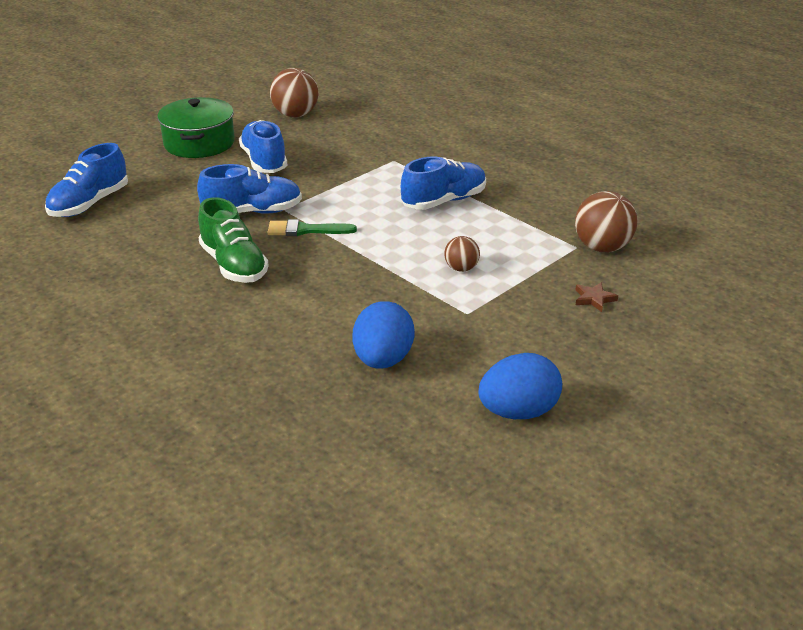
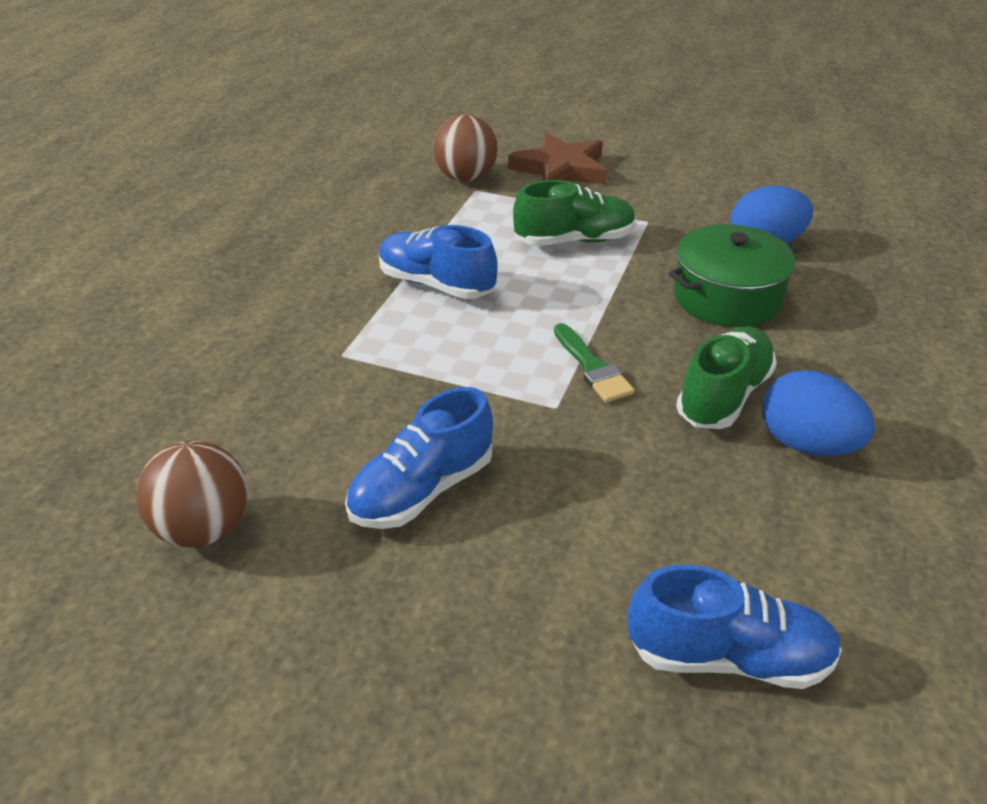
camera: 115 degrees left, 5 degrees up
(199, 143) = (397, 620): green pot -> green pot (726, 297)
(253, 212) = (587, 434): blue shoe -> none
(461, 268) = (574, 240): brown ball -> green shoe
(518, 412) = (749, 174): blue egg -> blue egg (806, 444)
(594, 299) = (561, 169): brown star -> brown star, size x2.37

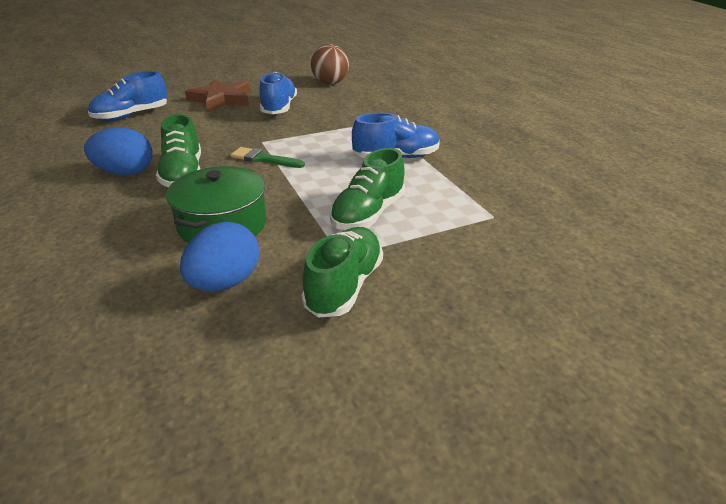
camera: 135 degrees right, 5 degrees down
(466, 178) = (520, 222): brown ball -> none
(561, 169) = (481, 270): brown star -> brown star (221, 99)
(672, 203) = (344, 286): none -> green shoe

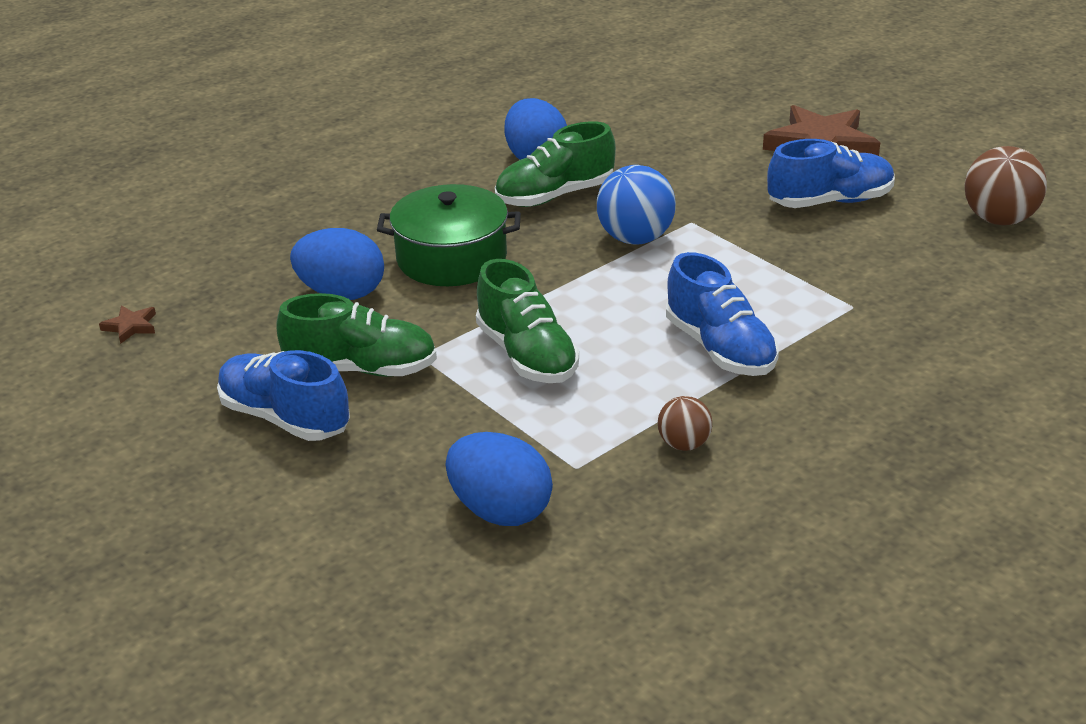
camera: 75 degrees right, 0 degrees up
(131, 116) = (700, 102): blue shoe -> blue shoe (285, 418)
(160, 447) = (131, 326): none -> brown star
(263, 159) = (635, 238): green brush -> blue ball
(368, 214) = (527, 355): green shoe -> green shoe turned 135 degrees counterclockwise
(480, 182) = (684, 444): none -> brown ball
(533, 249) = (500, 510): none -> blue egg

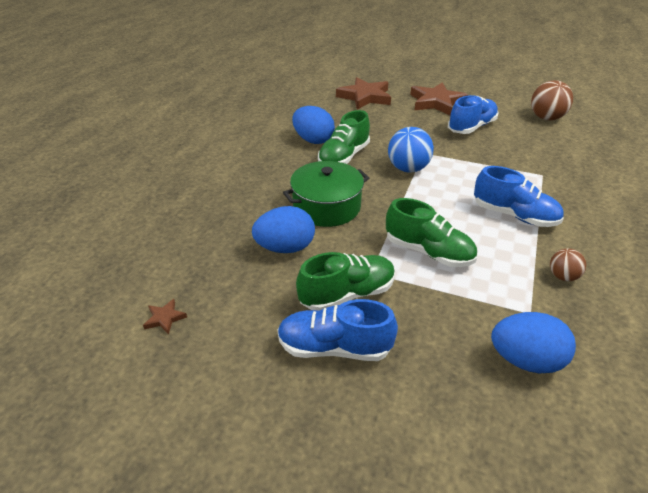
camera: 30 degrees left, 5 degrees up
(702, 108) = (365, 97): none -> brown star

